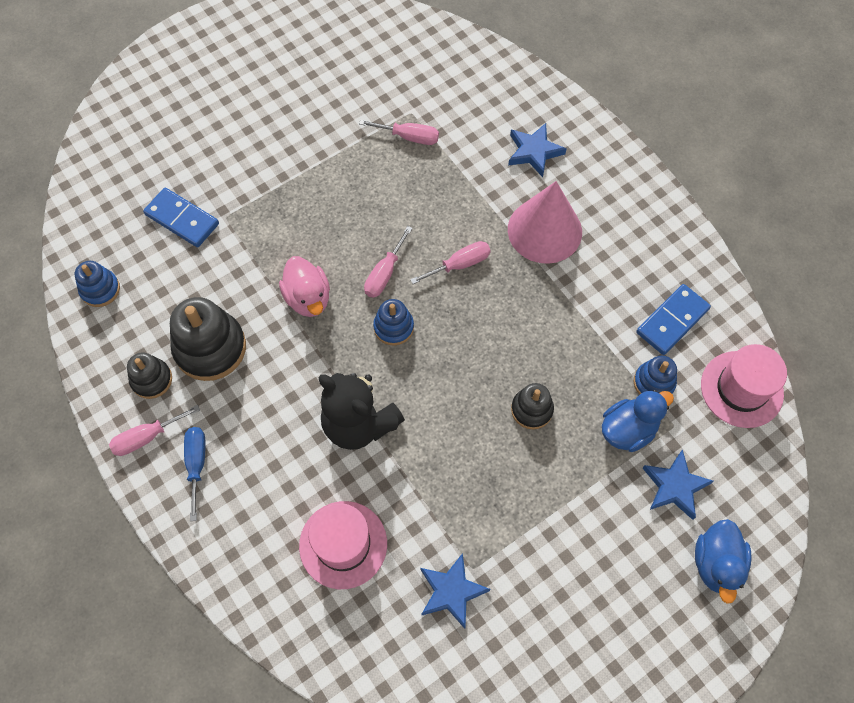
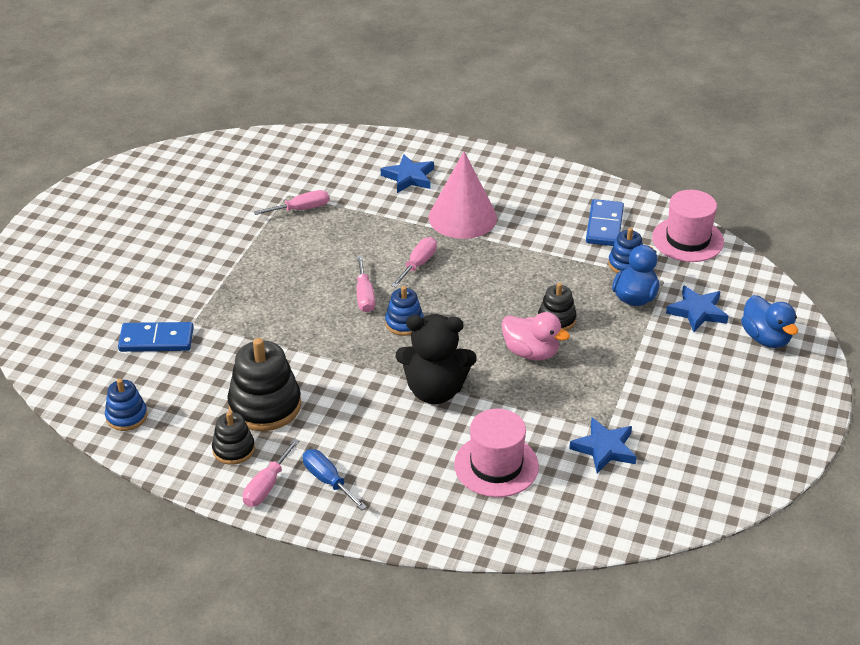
camera: 35 degrees left, 25 degrees down
(308, 298) = (317, 338): pink duck -> pink duck (531, 352)

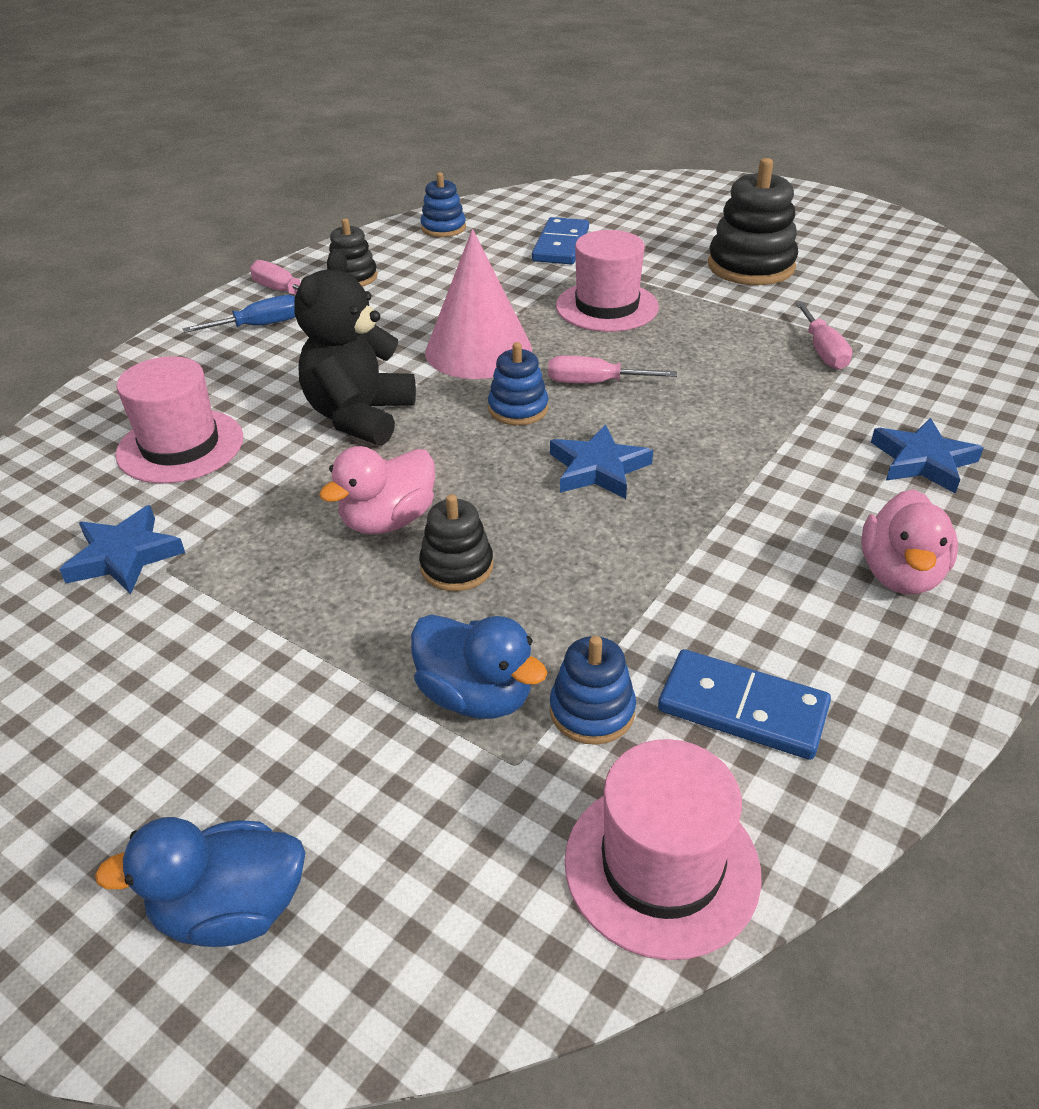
camera: 105 degrees right, 0 degrees up
(259, 303) = (607, 307): none -> pink hat
(265, 406) = (410, 298): black stacking toy -> black stacking toy (751, 266)
(418, 264) = (659, 439): pink screwdriver -> none
(462, 217) = (790, 505): pink cone -> pink cone (478, 350)
(502, 186) = (900, 574): none -> pink duck
(697, 312) = (385, 795): blue star -> blue star (598, 468)

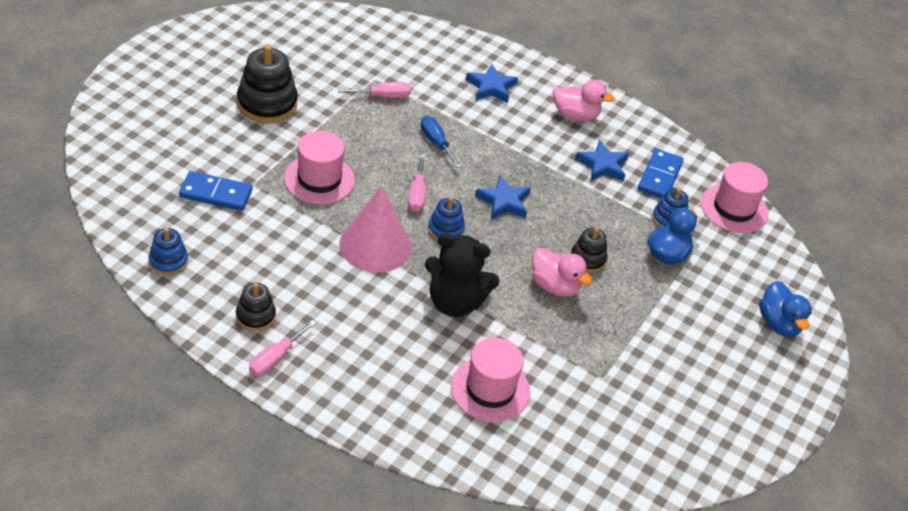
camera: 100 degrees left, 5 degrees up
(124, 556) = (595, 397): blue star -> blue star (602, 165)
(260, 326) = (332, 367): blue screwdriver -> blue screwdriver (436, 143)

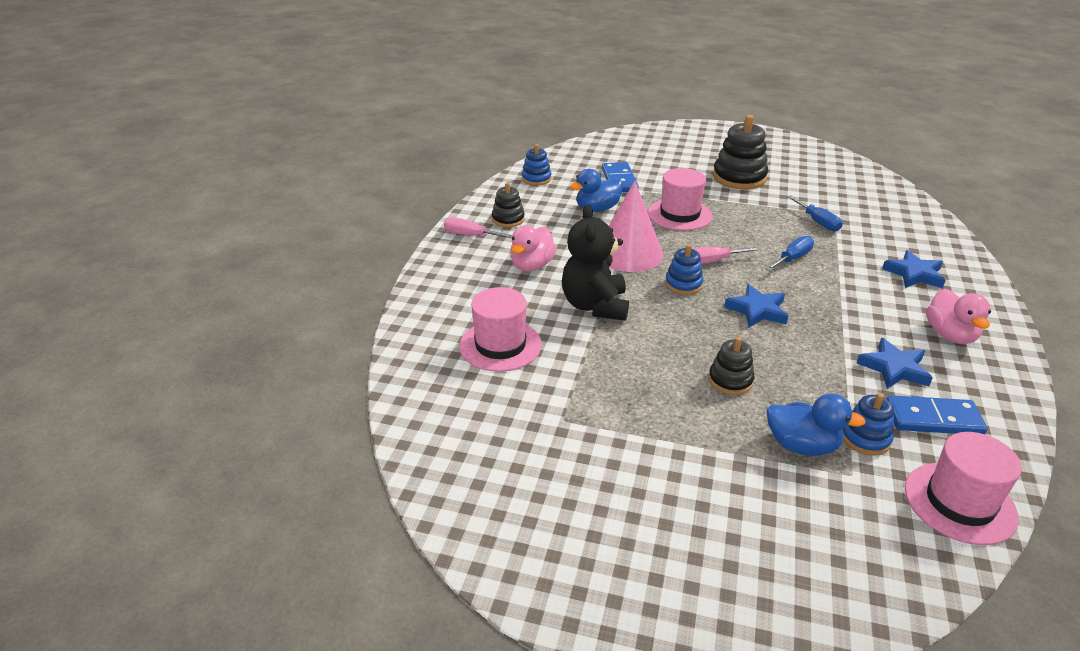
camera: 80 degrees right, 10 degrees down
(383, 96) = (818, 222): pink screwdriver -> blue screwdriver
(554, 286) = (669, 363): pink duck -> pink duck (532, 266)
(779, 323) = (777, 585): blue duck -> blue duck (597, 209)

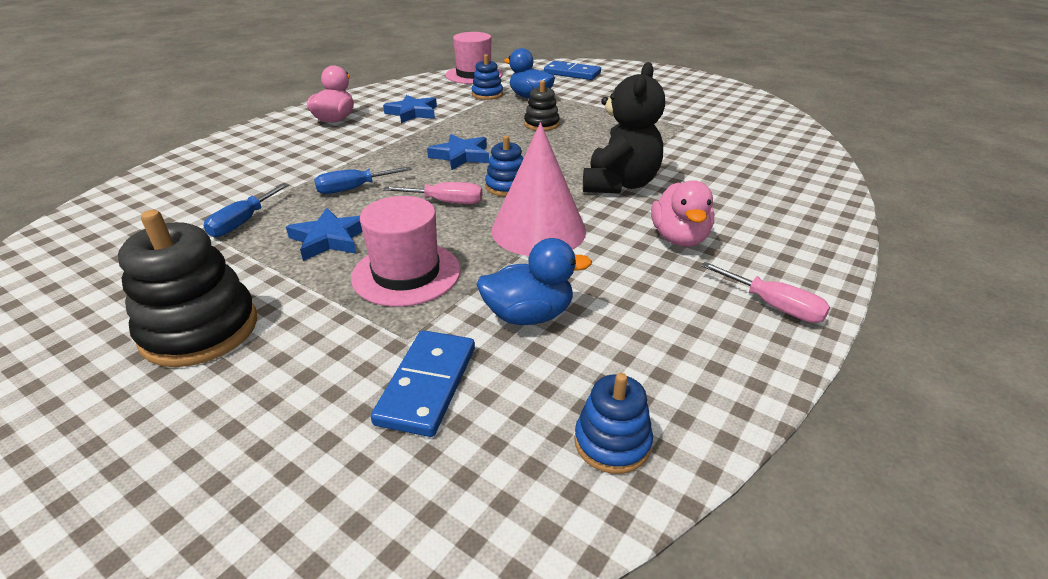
camera: 160 degrees left, 0 degrees up
(500, 345) = (730, 171): pink hat -> none
(508, 219) = (702, 327): black stacking toy -> none
(532, 266) = (679, 238): pink duck -> pink duck turned 135 degrees clockwise
(818, 222) = (243, 222): blue screwdriver -> blue screwdriver turned 150 degrees counterclockwise
(914, 274) = (265, 156): blue star -> blue star (329, 239)
(933, 419) = (432, 94): blue domino -> blue domino (572, 73)

